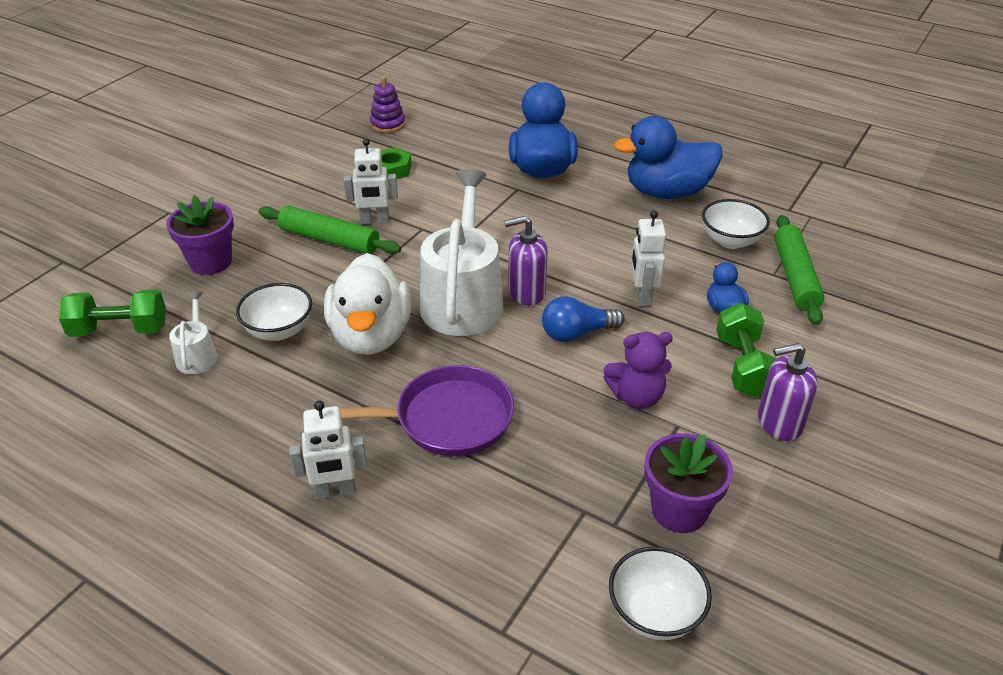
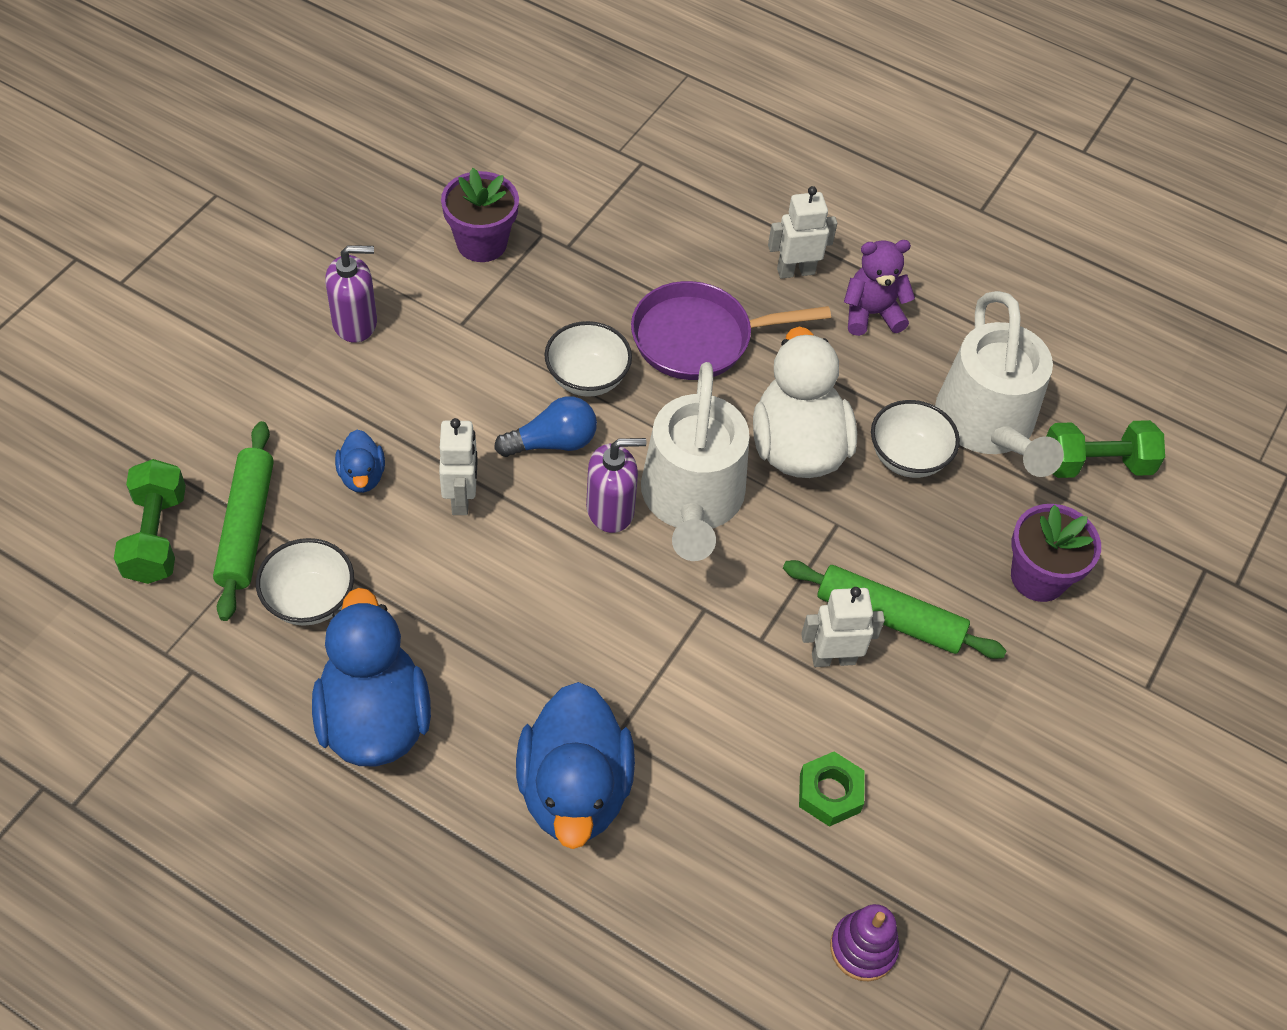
camera: 175 degrees right, 15 degrees up
(197, 355) = (988, 425): white watering can -> white watering can, size x2.17
(636, 397) = (497, 357): purple teddy bear -> purple teddy bear (871, 314)
(655, 613) = (521, 169): white bowl -> white bowl (587, 378)
(667, 192) = (374, 718): blue duck -> blue duck turned 90 degrees counterclockwise
(743, 366) = (368, 390): green dumbbell -> green dumbbell (156, 536)

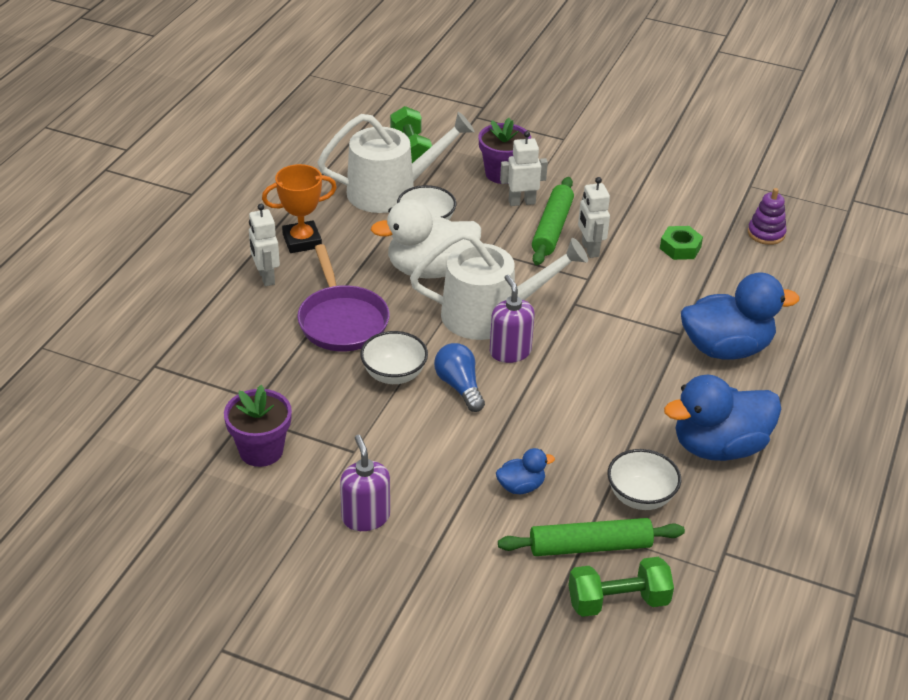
camera: 95 degrees left, 15 degrees down
(461, 498) = (524, 428): white robot -> white robot (521, 202)
(871, 314) = (302, 241): purple teddy bear -> orange trophy

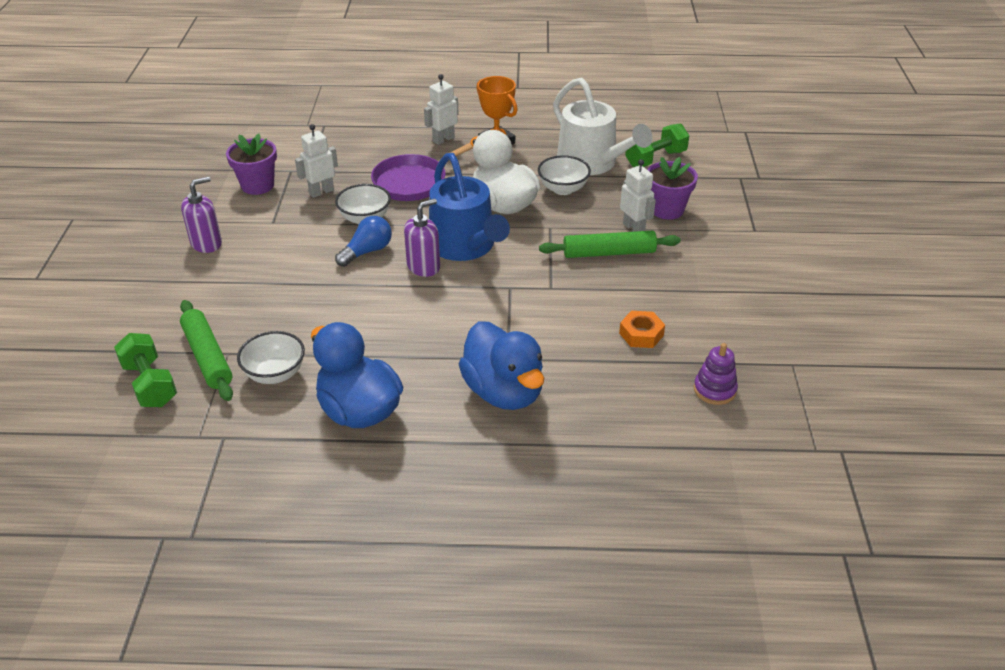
camera: 70 degrees right, 0 degrees up
(489, 314) = (465, 246): white watering can -> blue watering can
(521, 486) = (264, 307): blue duck -> none
(589, 249) = (595, 280): white robot -> white robot (321, 192)
(680, 248) = (641, 334): green nut -> orange nut

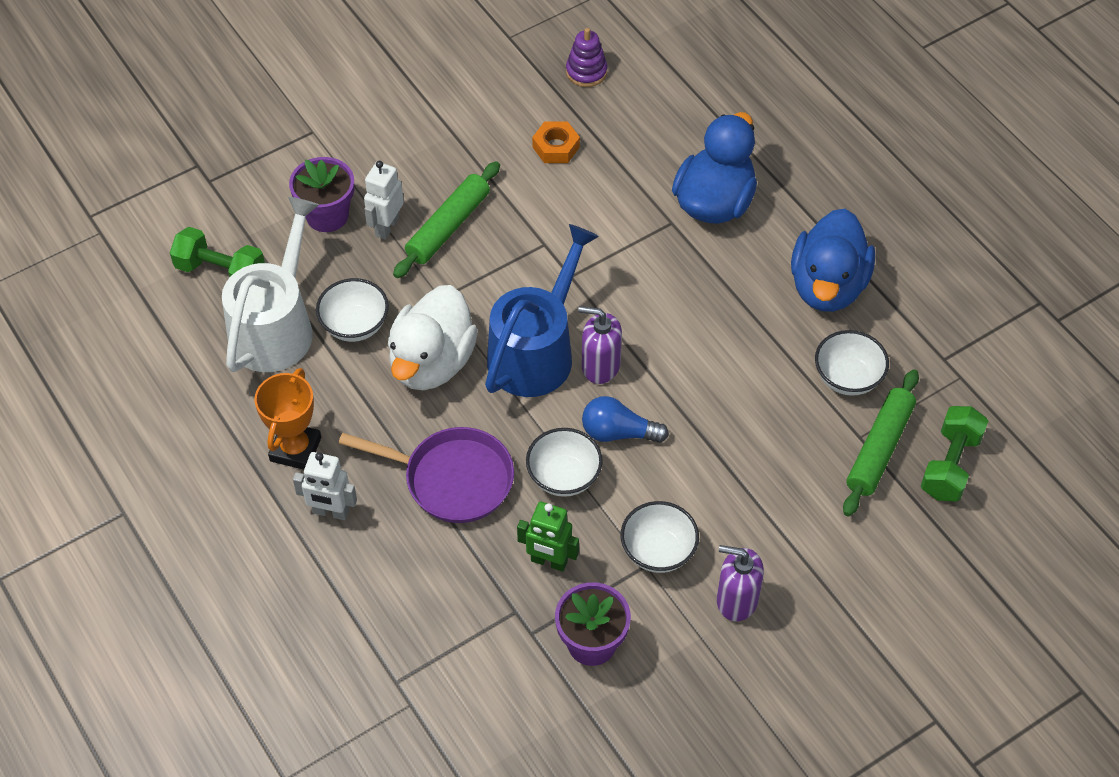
camera: 125 degrees left, 15 degrees up
(274, 230) = (658, 551): none -> white bowl
(321, 192) = (549, 561): white robot -> green robot
(609, 253) = (448, 227): green rolling pin -> green rolling pin turned 75 degrees clockwise

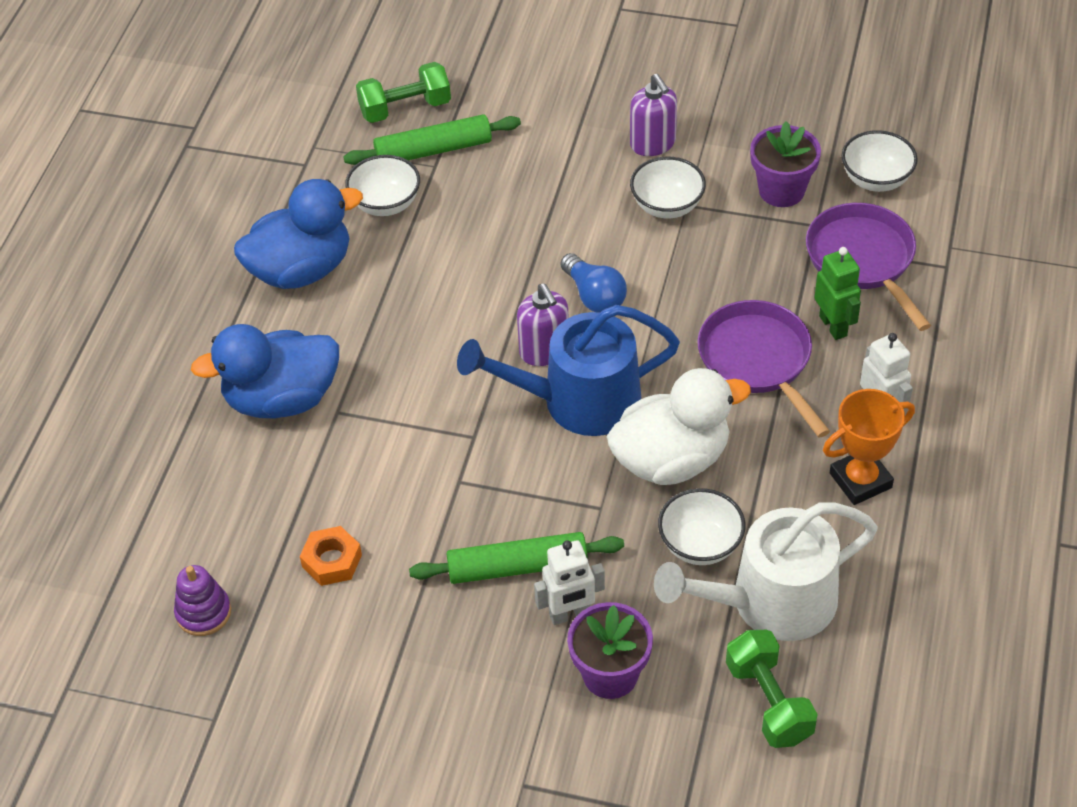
camera: 130 degrees left, 5 degrees down
(464, 631) = (863, 260): none -> purple pan
(549, 561) = (751, 256): green robot -> green robot (833, 326)
(564, 477) = (672, 299): white bowl -> white bowl (876, 179)

